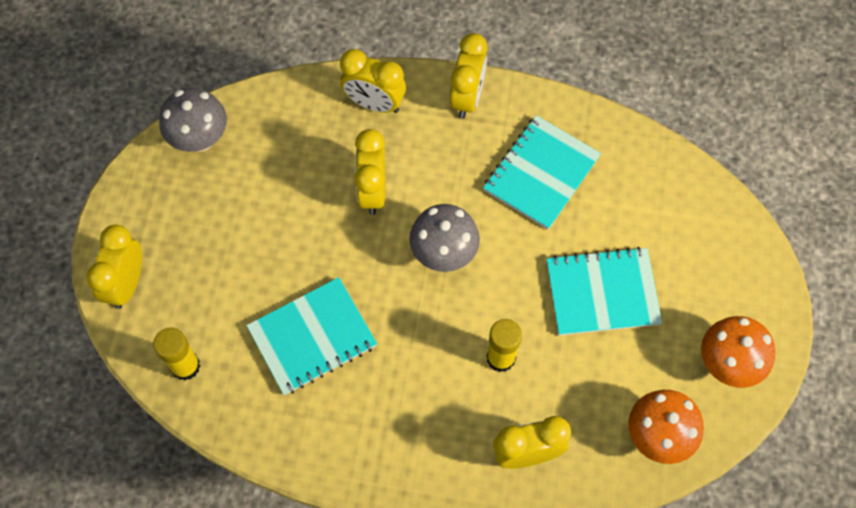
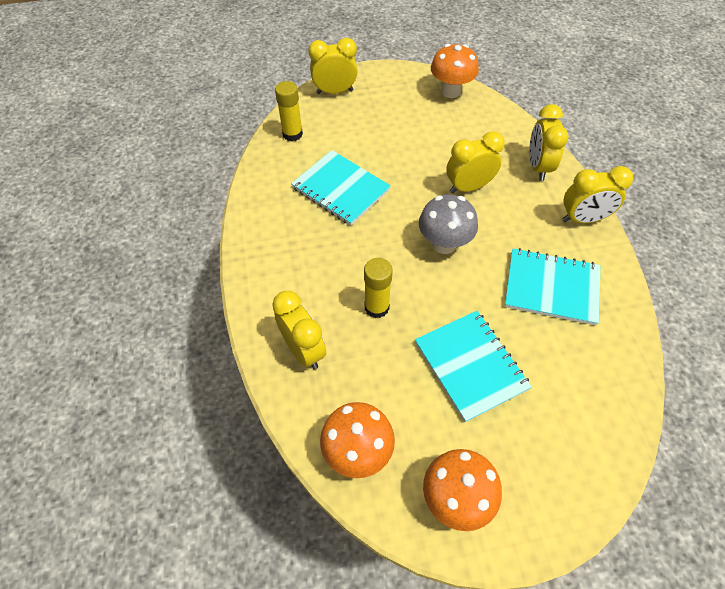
camera: 70 degrees right, 10 degrees down
(200, 139) = (451, 91): grey mushroom -> orange mushroom

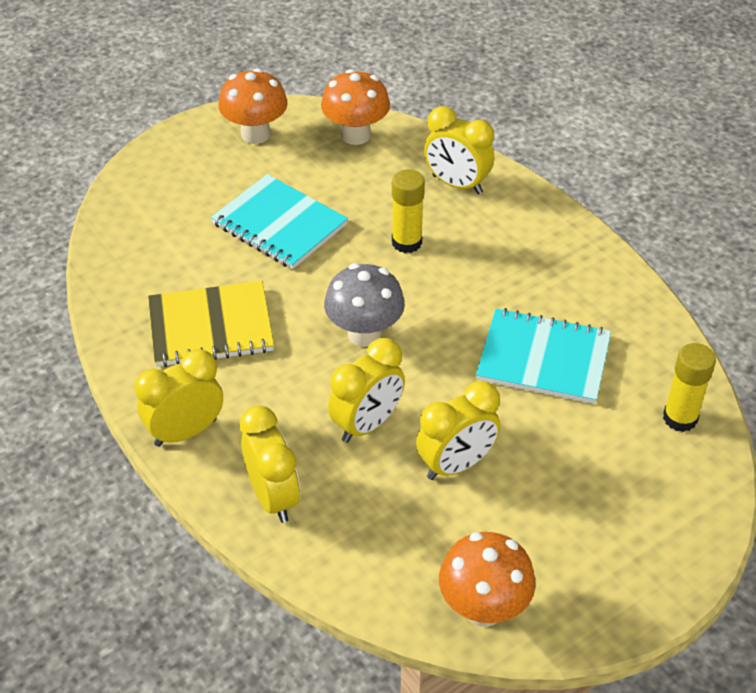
camera: 155 degrees right, 10 degrees down
(334, 92) = (683, 526): yellow clock -> yellow clock (456, 464)
(551, 288) = (210, 327): turquoise notebook -> yellow notebook

